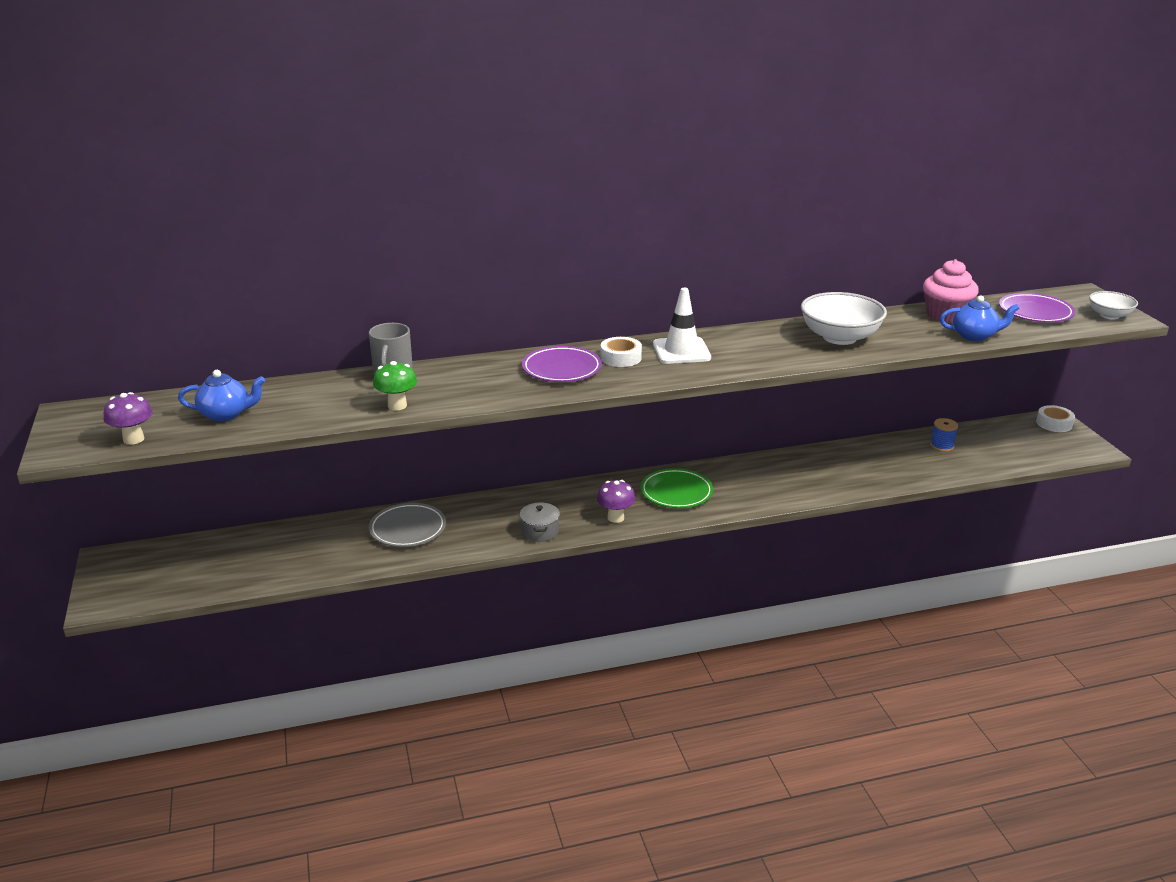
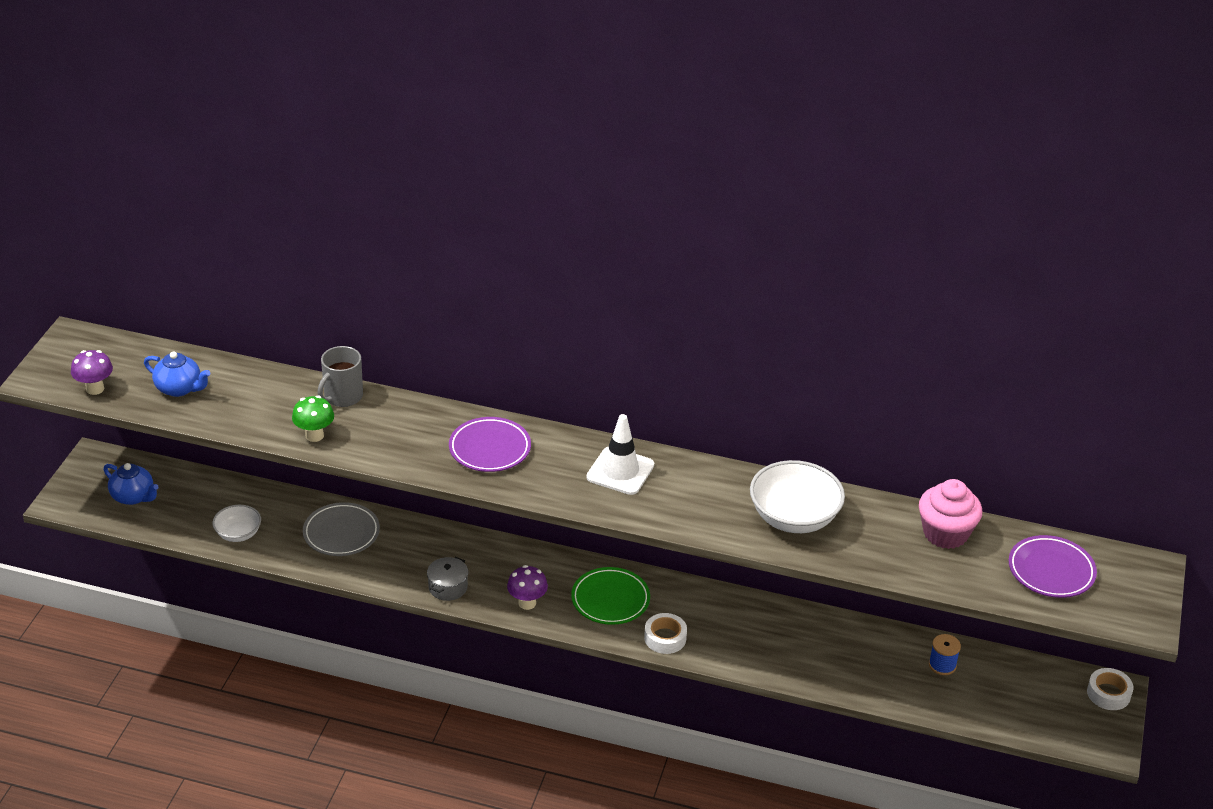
camera: 30 degrees right, 10 degrees up
(621, 358) = (556, 456): white tape -> white tape (665, 638)
(974, 336) = (936, 575): blue teapot -> blue teapot (133, 497)
(1109, 315) = (1129, 610): white bowl -> white bowl (238, 534)

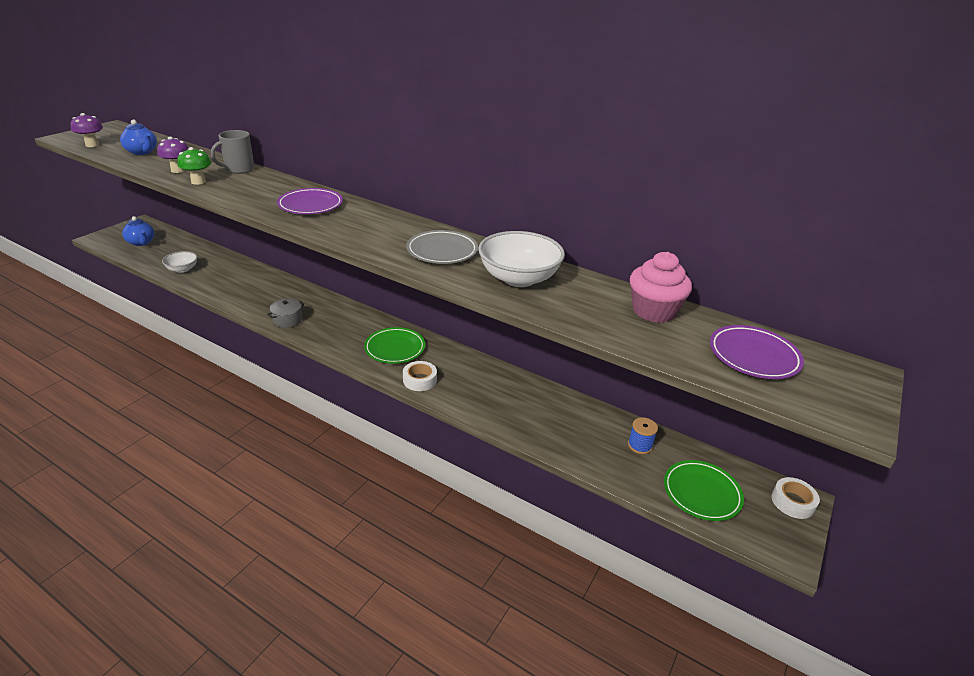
camera: 15 degrees right, 5 degrees down
(341, 533) = (245, 280): grey plate -> grey plate (442, 251)
(527, 603) = (334, 339): purple mushroom -> purple mushroom (178, 170)
(620, 471) = (396, 230): white traffic cone -> none
(1018, 705) = (701, 493): none -> green plate

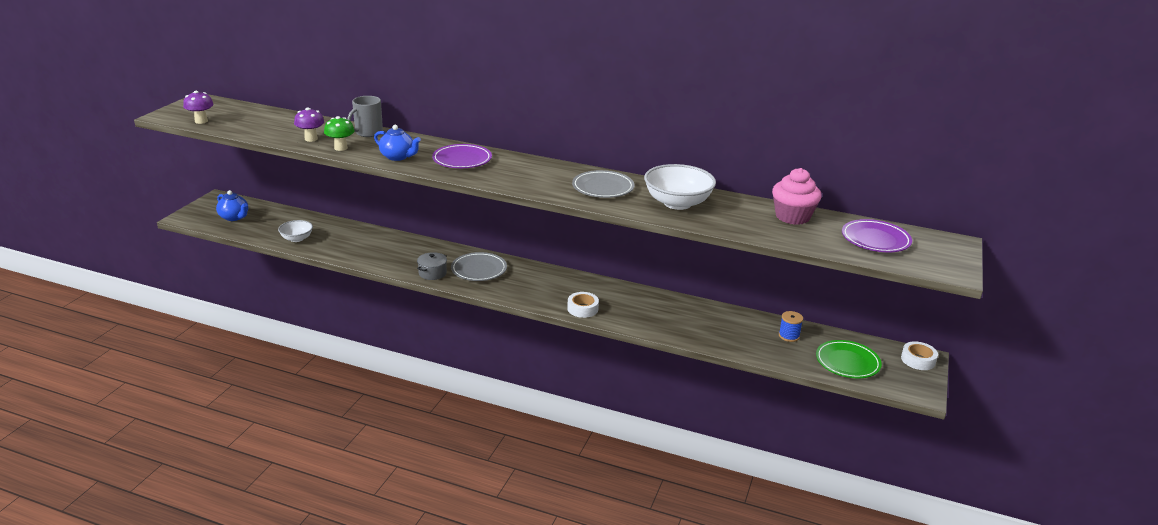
camera: 10 degrees left, 5 degrees down
(142, 152) = (258, 124): blue teapot -> blue teapot (398, 157)
(335, 322) = (479, 270): none -> grey plate
(395, 348) = (547, 286): green plate -> none

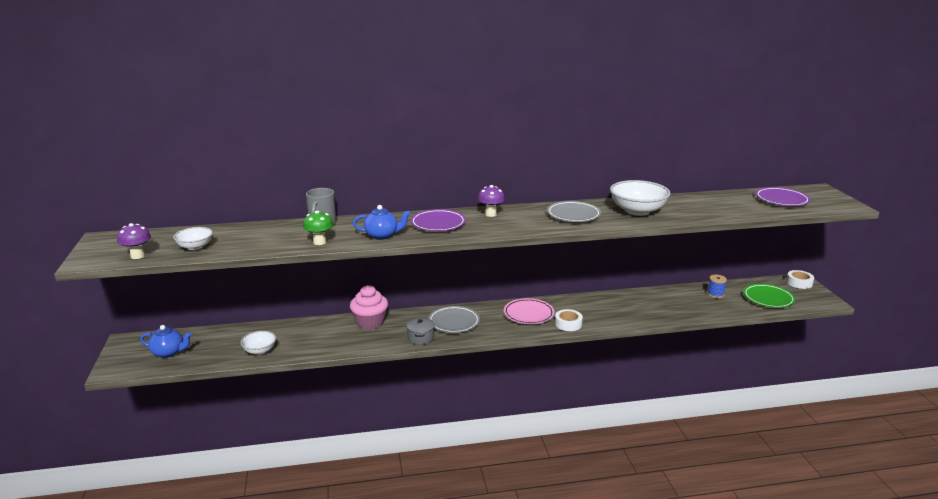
camera: 30 degrees left, 5 degrees down
(248, 125) = (195, 247): none -> white bowl
(311, 139) = (278, 242): purple mushroom -> purple mushroom (491, 214)
(557, 286) = (528, 314): none -> pink plate
(792, 217) = (716, 199): pink cupcake -> pink cupcake (370, 322)

